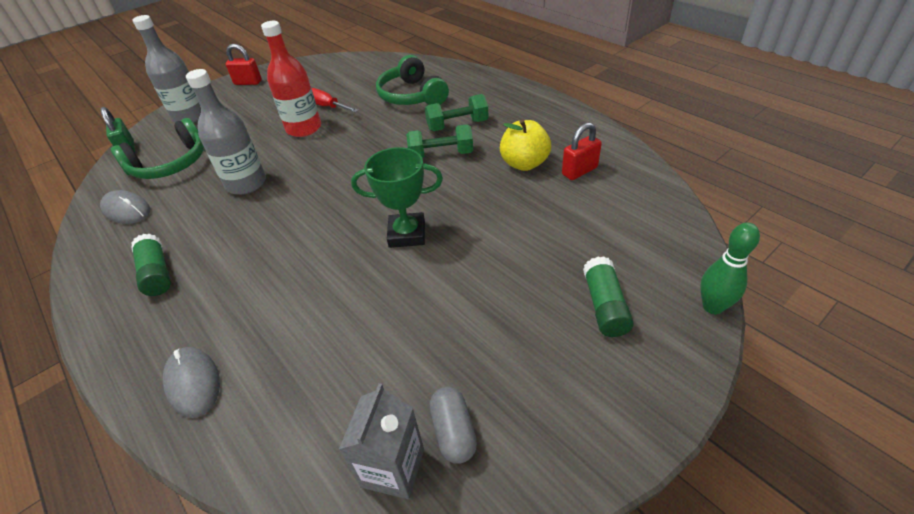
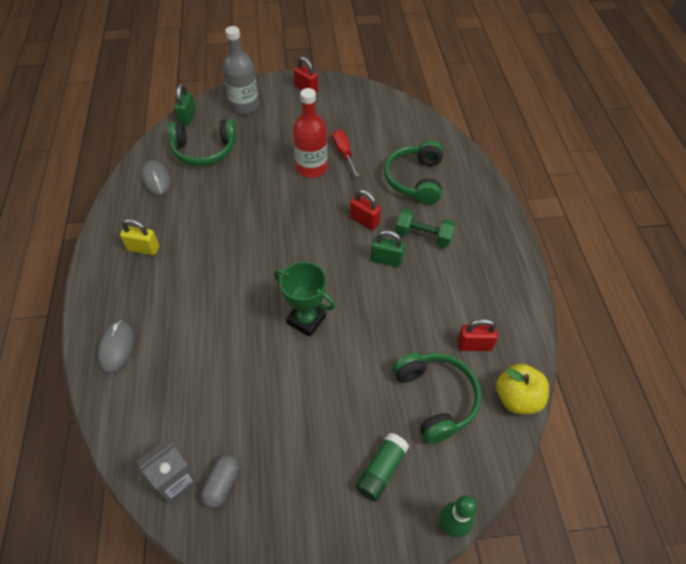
camera: 30 degrees right, 10 degrees up
(157, 273) = (143, 249): green glue stick -> yellow padlock
(246, 183) = (239, 202): grey bottle -> none
(393, 140) = (364, 221): none -> red padlock
(441, 155) = (386, 260): green dumbbell -> green padlock
(524, 163) = (439, 309): yellow apple -> yellow apple (517, 398)
(590, 223) = (435, 398): none -> green headphones

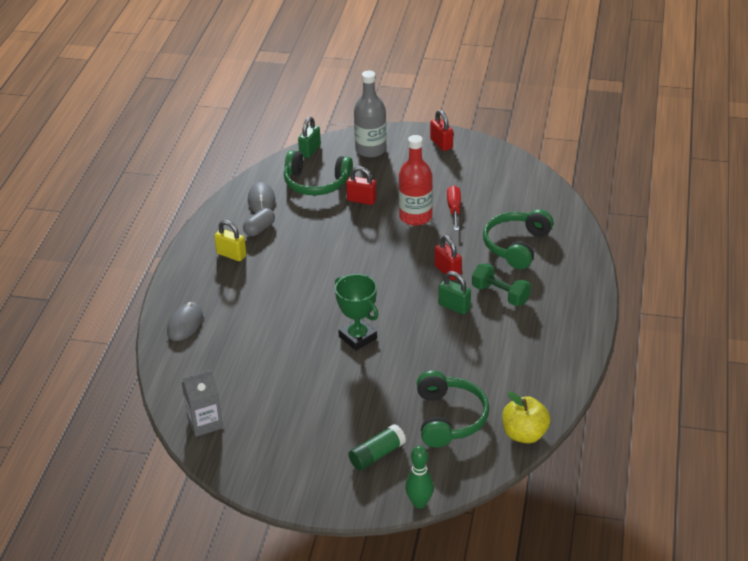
camera: 20 degrees right, 15 degrees down
(222, 484) = (240, 433): grey capsule -> grey capsule (259, 229)
(474, 345) = (505, 388): red padlock -> red padlock (361, 200)

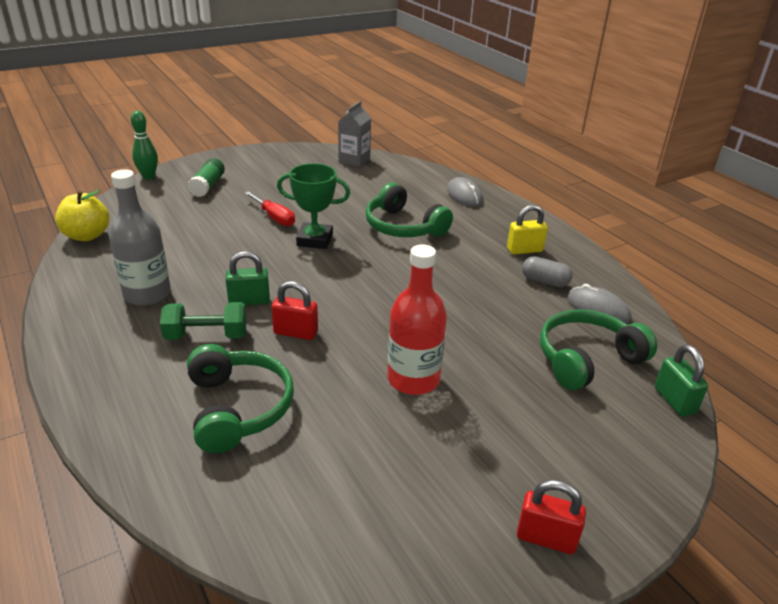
camera: 135 degrees right, 5 degrees down
(259, 229) = (545, 281): grey capsule -> grey capsule turned 60 degrees counterclockwise
(361, 200) = (505, 366): red padlock -> none
(370, 150) = (616, 452): grey bottle -> grey bottle (147, 294)
(449, 418) = (168, 222): green headphones -> green headphones (403, 226)
(454, 209) = (378, 417): red screwdriver -> red screwdriver (274, 217)

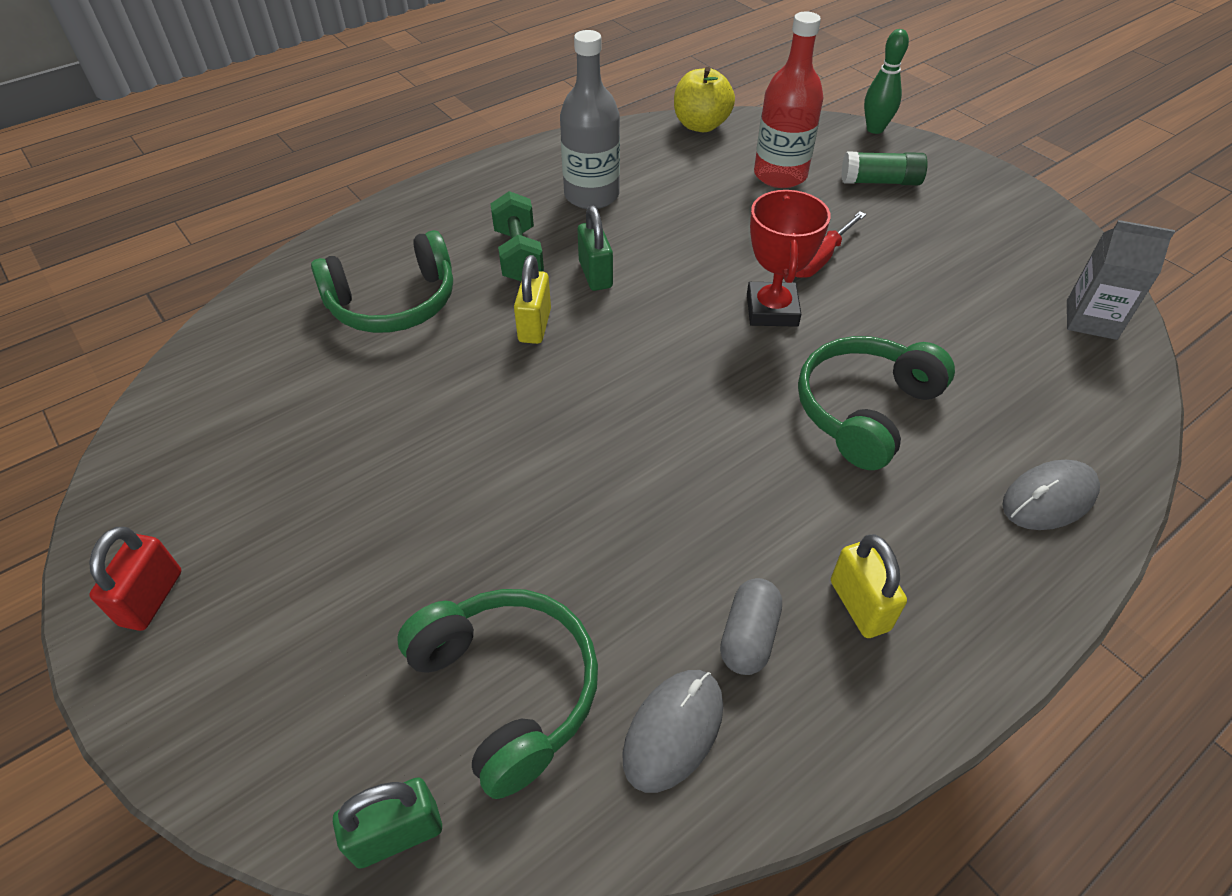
camera: 85 degrees right, 15 degrees up
(296, 332) = (534, 325): red padlock -> yellow padlock
(315, 240) = (772, 310): green trophy -> red trophy
(413, 379) = (446, 451): red bottle -> red bottle (780, 175)

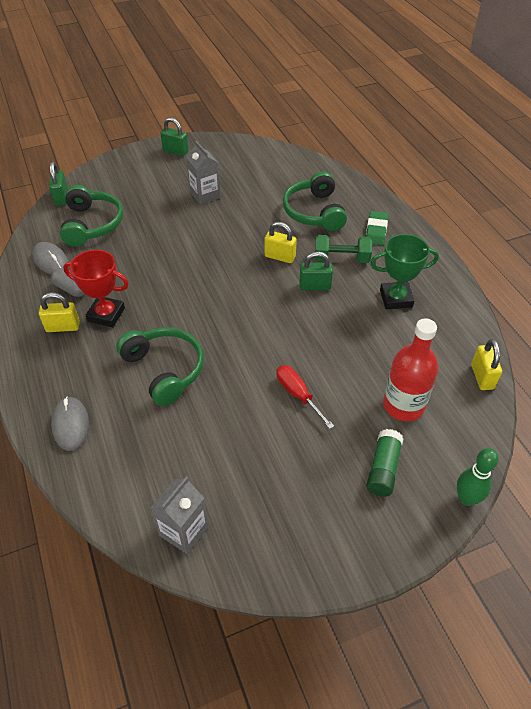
camera: 105 degrees right, 0 degrees up
(152, 598) = (175, 151): red padlock -> green padlock
(353, 481) = (205, 195): none -> grey carton
(436, 227) = (376, 231): none -> green eraser
(507, 689) = (92, 224): green headphones -> green headphones turned 75 degrees counterclockwise
(591, 195) = (396, 298): grey bottle -> green trophy
(701, 125) = (482, 377): yellow apple -> yellow padlock
(772, 310) = (258, 355): red trophy -> red trophy (106, 314)

